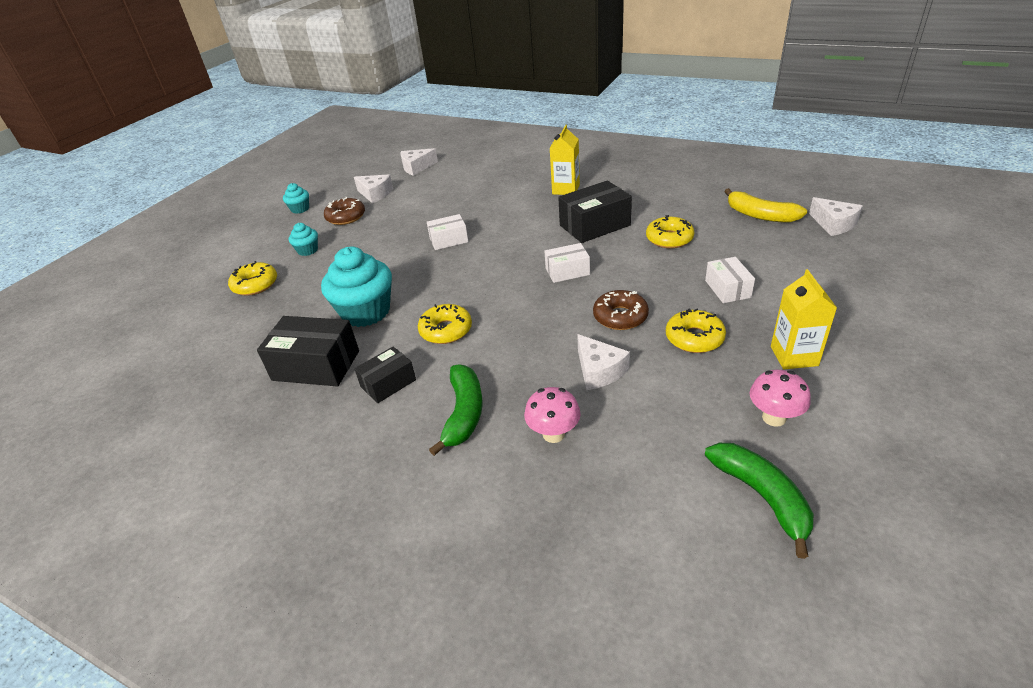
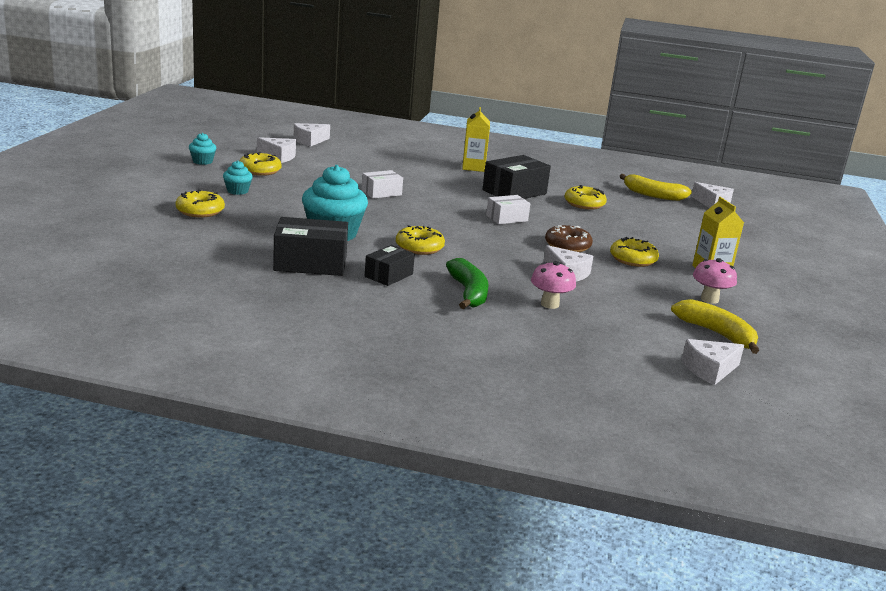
camera: 20 degrees left, 15 degrees down
(346, 217) = (260, 170): brown donut -> yellow donut
(725, 586) = (709, 370): none -> white cheese
(727, 289) = (646, 234): white box -> none
(761, 496) = (716, 334): green banana -> yellow banana

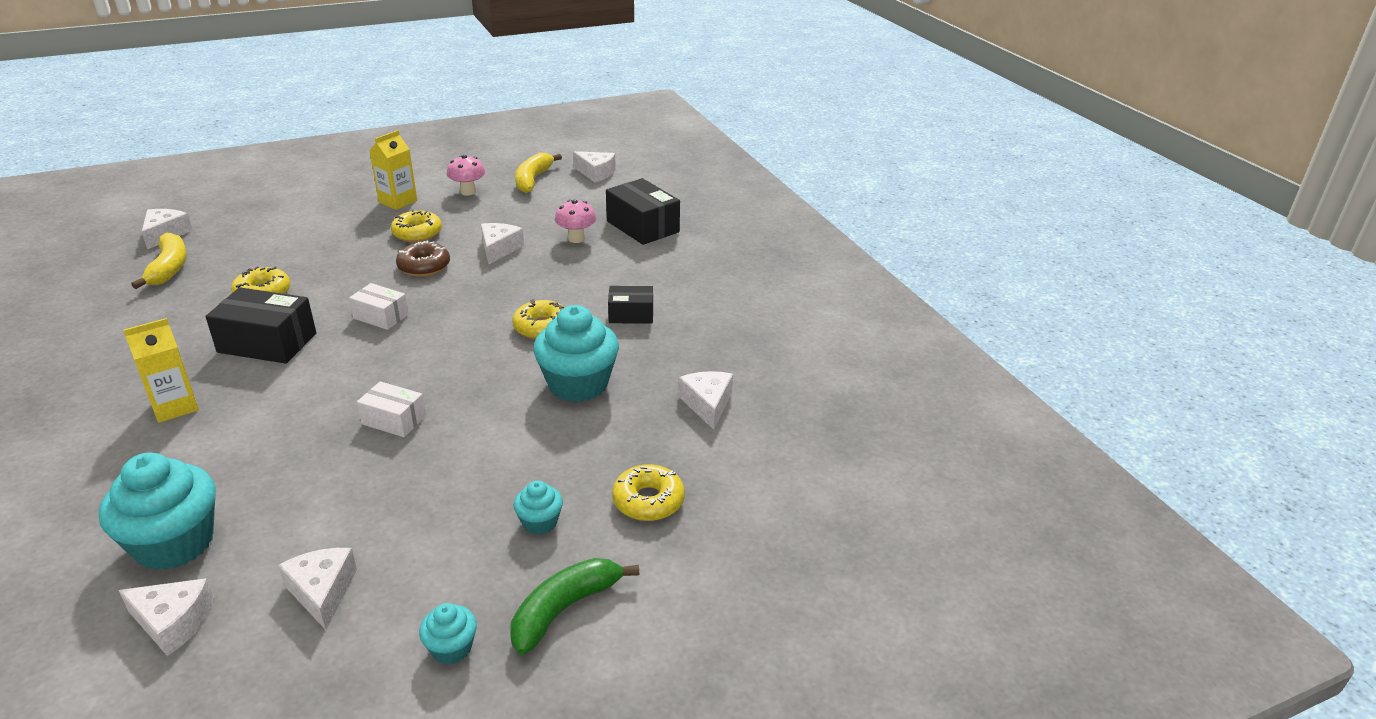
camera: 125 degrees left, 10 degrees up
(241, 253) = (707, 404): none -> white cheese
(260, 170) = (424, 562): yellow donut -> none
(310, 263) = (669, 359): black box -> black box (642, 226)
(359, 149) = (174, 543): none -> turquoise cupcake
(468, 293) = (608, 272): green banana -> green banana (565, 609)

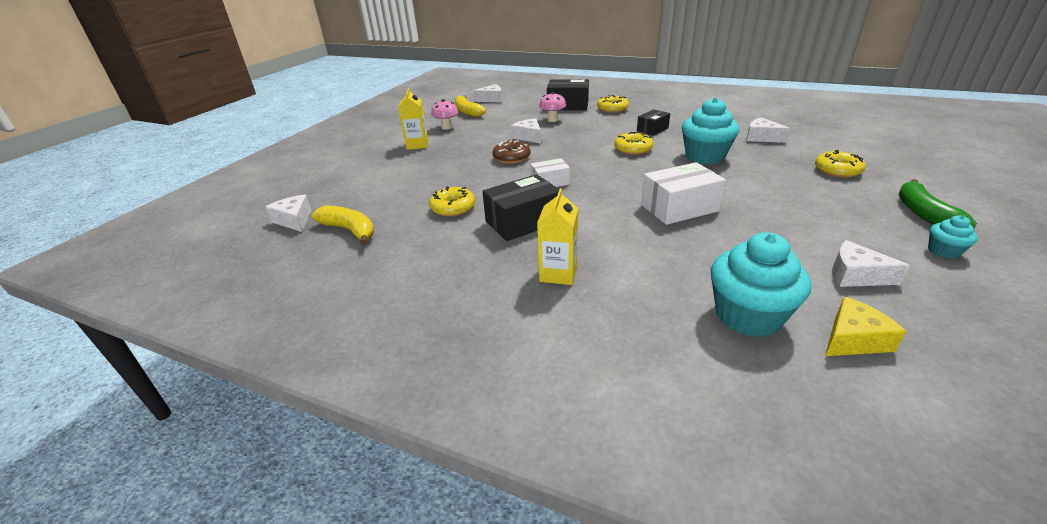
camera: 40 degrees left, 0 degrees up
(173, 623) = (853, 339): white cheese -> yellow cheese
(394, 420) = (679, 208): white box -> white box, size x1.67
(417, 233) = (468, 150): yellow donut -> yellow donut (612, 109)
(540, 522) = (833, 198): turquoise cupcake -> none

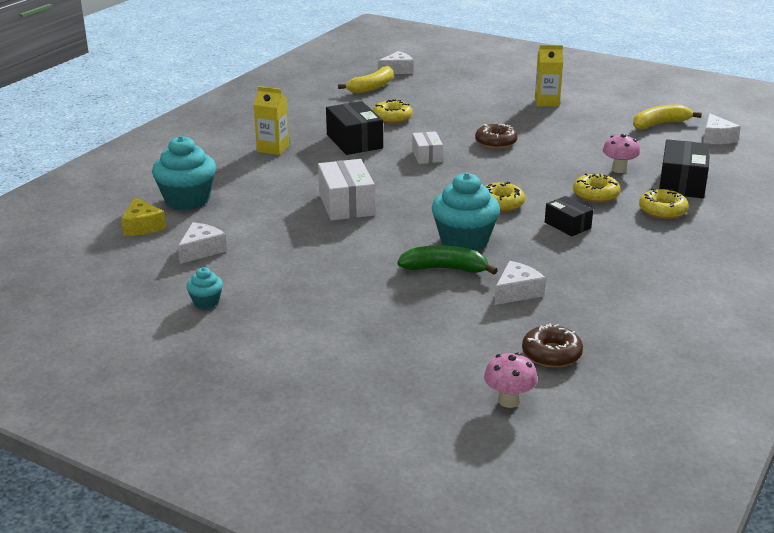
camera: 95 degrees right, 5 degrees down
(446, 127) = (601, 114): pink mushroom -> pink mushroom (509, 401)
(529, 137) = (557, 153): white cheese -> none
(822, 126) = (551, 354): none -> brown donut
(837, 170) = (392, 310): yellow donut -> yellow donut (596, 195)
(924, 213) = (271, 322): green banana -> green banana (445, 269)

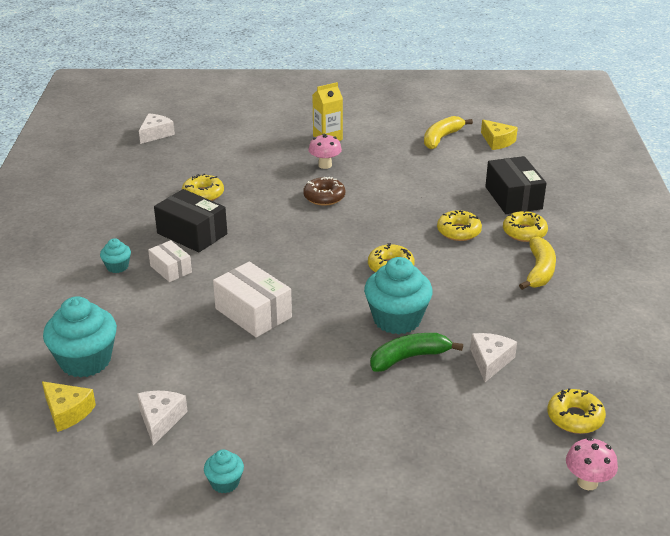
camera: 30 degrees left, 5 degrees up
(273, 149) = (117, 267): yellow carton -> turquoise cupcake
(372, 87) = (149, 161): yellow banana -> yellow banana (539, 271)
(427, 156) = (276, 231): white box -> white box (171, 269)
(551, 354) = (575, 418): brown donut -> yellow donut
(567, 225) = (465, 272): black box -> none
(619, 169) = (452, 197): pink mushroom -> pink mushroom (325, 165)
(716, 138) = (497, 141): white cheese -> yellow cheese

